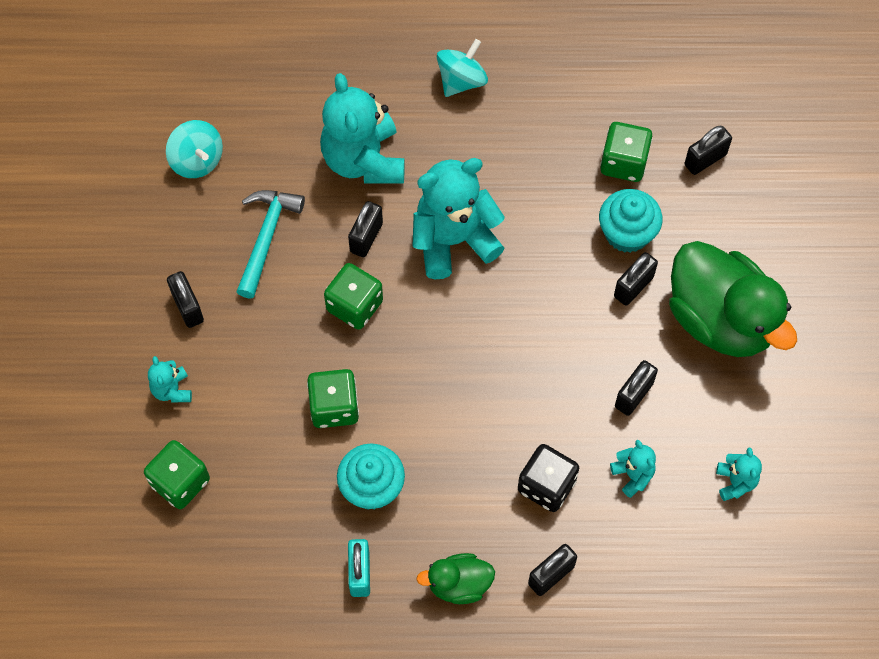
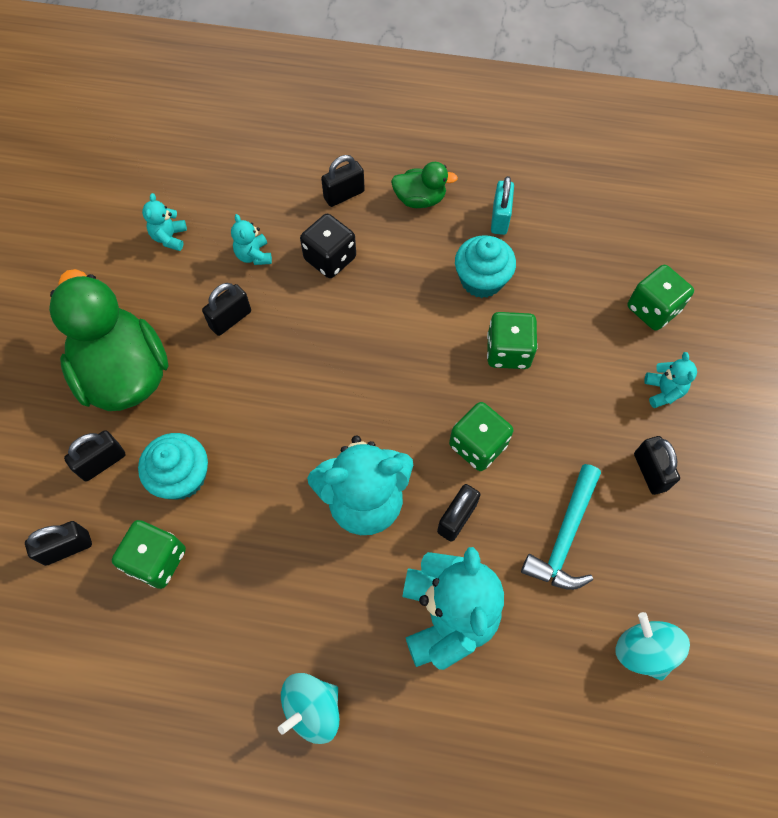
camera: 170 degrees left, 0 degrees up
(633, 287) = (195, 419): black padlock -> black padlock (102, 462)

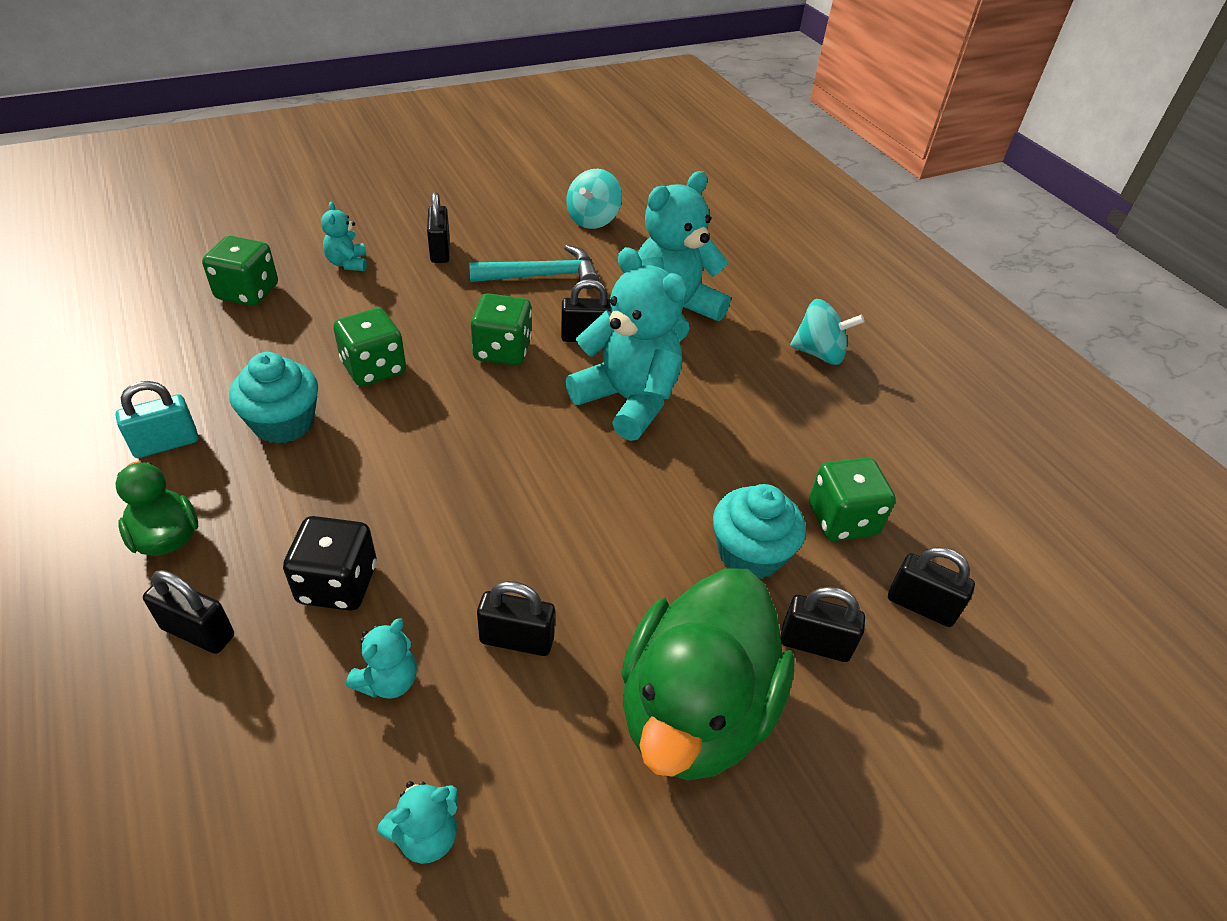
camera: 130 degrees left, 20 degrees down
(650, 472) = (440, 251): black padlock -> black padlock turned 45 degrees counterclockwise
(663, 391) = (347, 263): turquoise teddy bear -> turquoise teddy bear turned 60 degrees counterclockwise

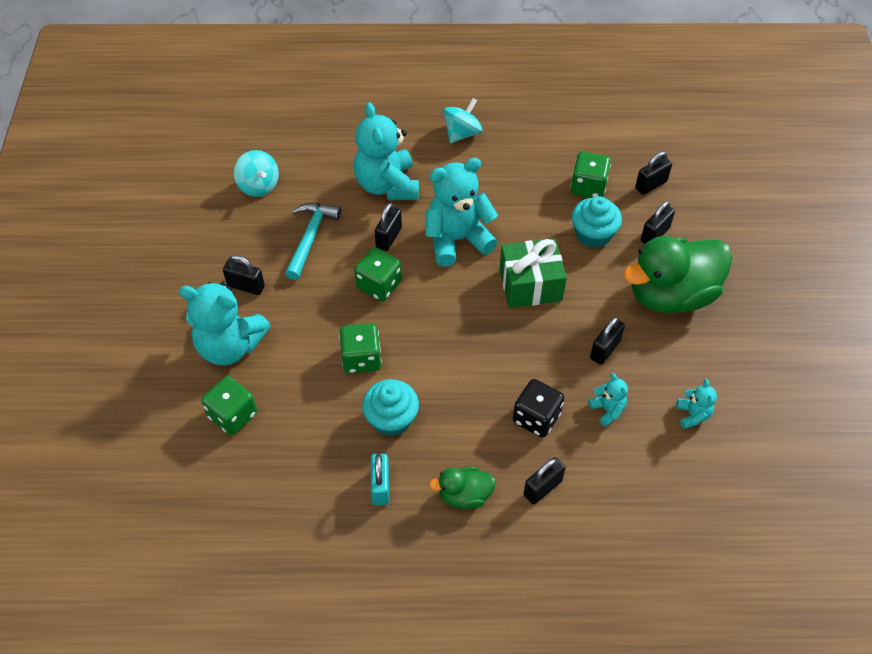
camera: 60 degrees left, 10 degrees up
(347, 263) = (230, 346): turquoise teddy bear -> turquoise teddy bear, size x2.18
(596, 503) = (530, 285): none -> green gift
(694, 711) = (671, 295): green duck -> green duck turned 105 degrees clockwise

